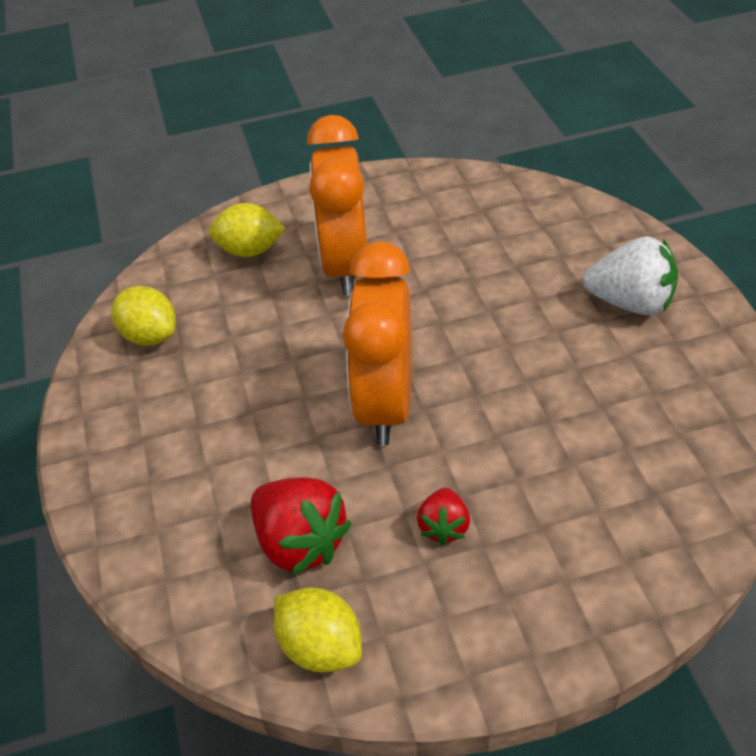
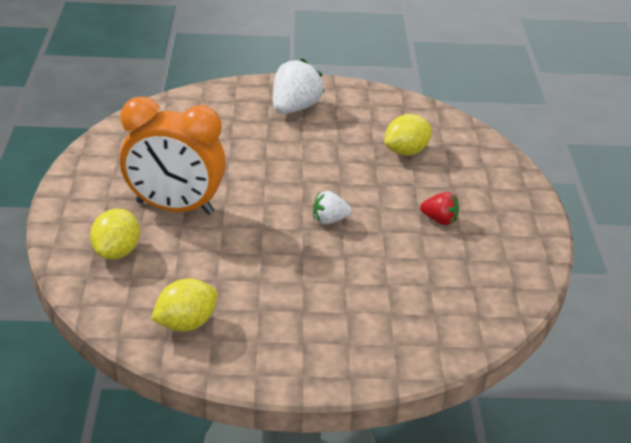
camera: 80 degrees left, 10 degrees down
(300, 542) = (430, 279): red strawberry -> none
(321, 646) = (509, 285): yellow lemon -> yellow lemon (406, 151)
(385, 404) = (329, 220): orange clock -> white strawberry

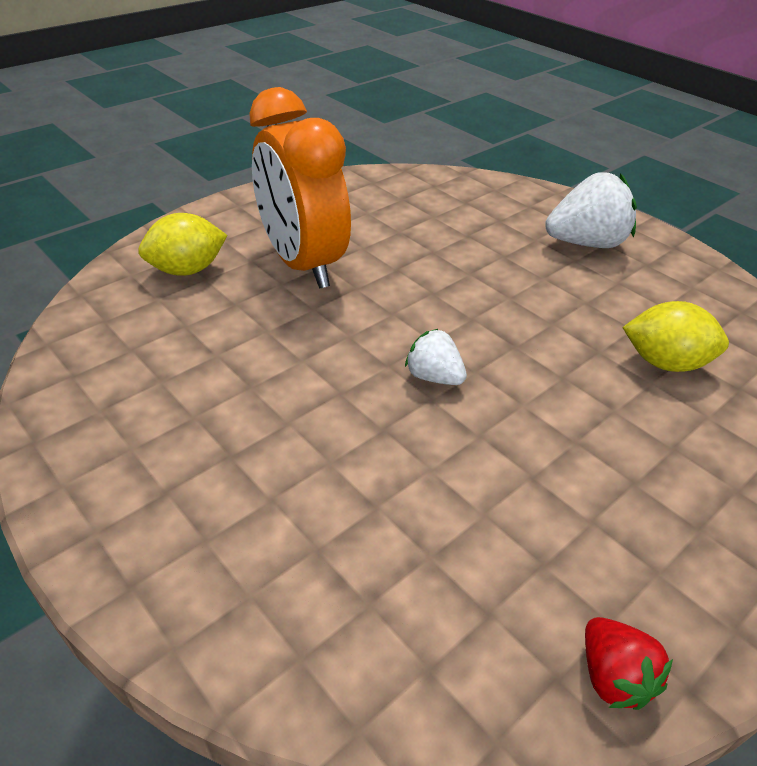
camera: 50 degrees right, 5 degrees up
(186, 323) = (112, 375): yellow lemon -> none
(439, 220) = (583, 478): red strawberry -> red strawberry (613, 677)

